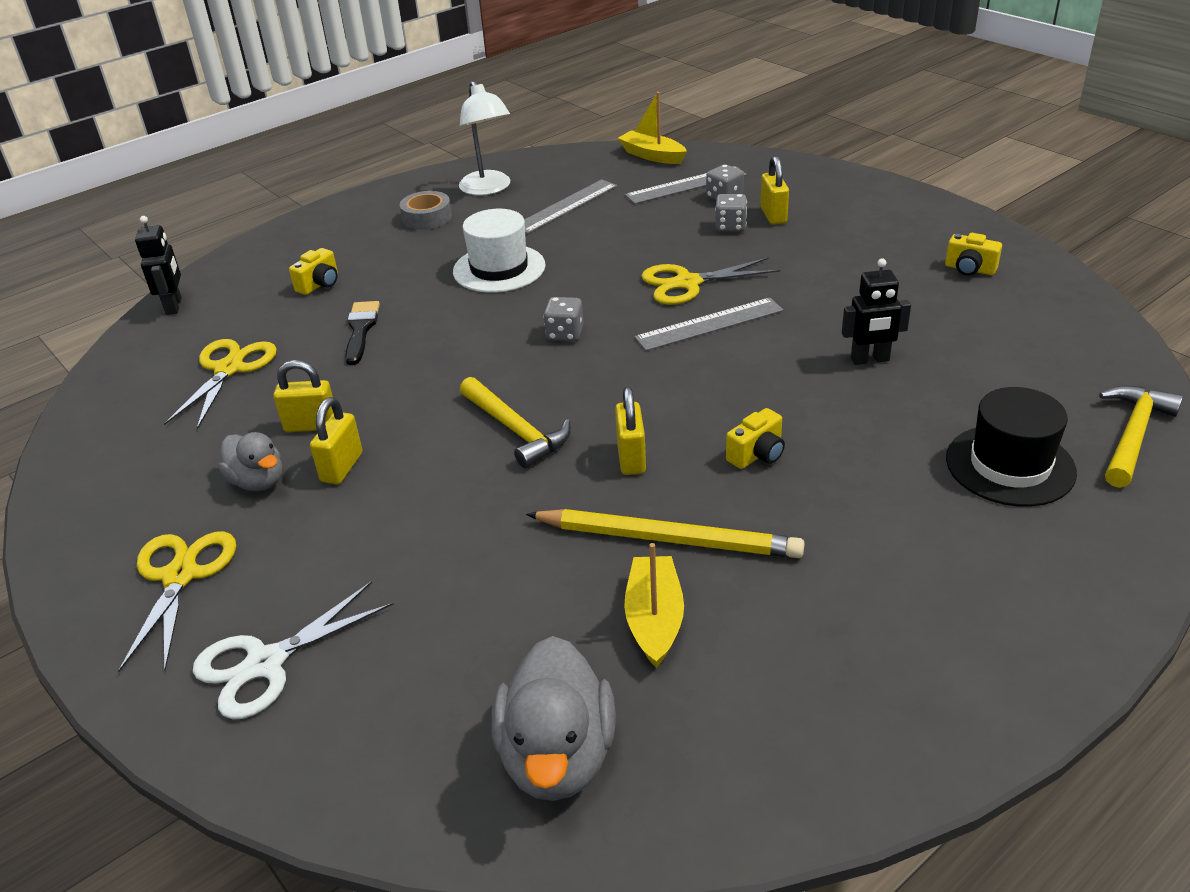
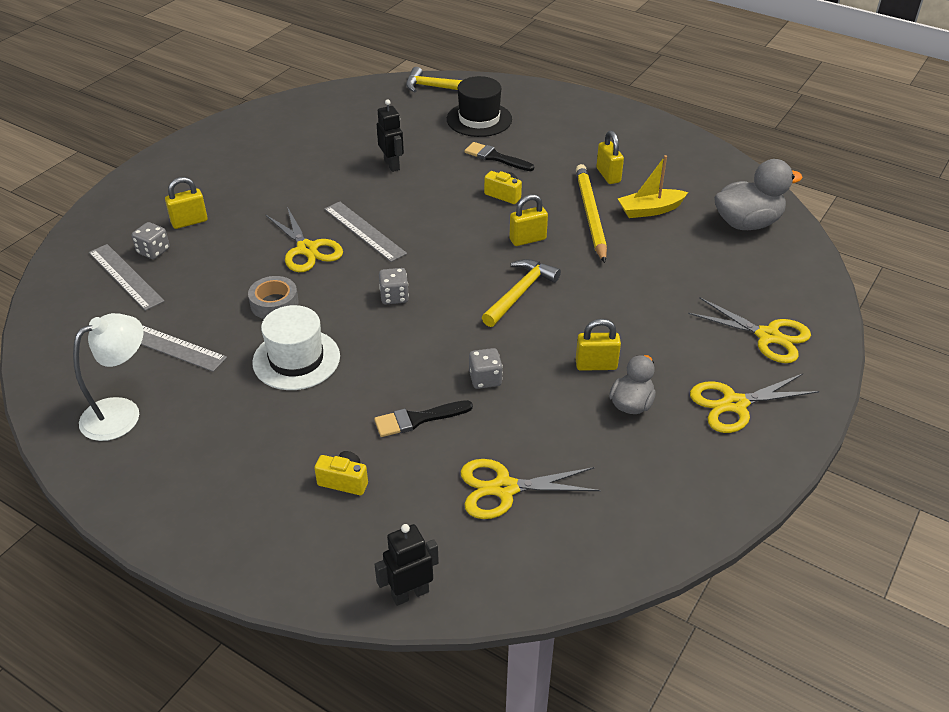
camera: 110 degrees left, 5 degrees up
(266, 663) = (768, 336): white scissors -> yellow scissors
(311, 425) = (558, 400): yellow padlock -> yellow padlock (608, 175)
(427, 217) = (191, 443): grey tape -> grey tape (274, 303)
(652, 156) = (52, 309): yellow boat -> none
(730, 227) = (210, 241): grey dice -> grey dice (485, 379)
(873, 464) = (495, 157): none -> black brush
(969, 269) = (271, 135): yellow camera -> none

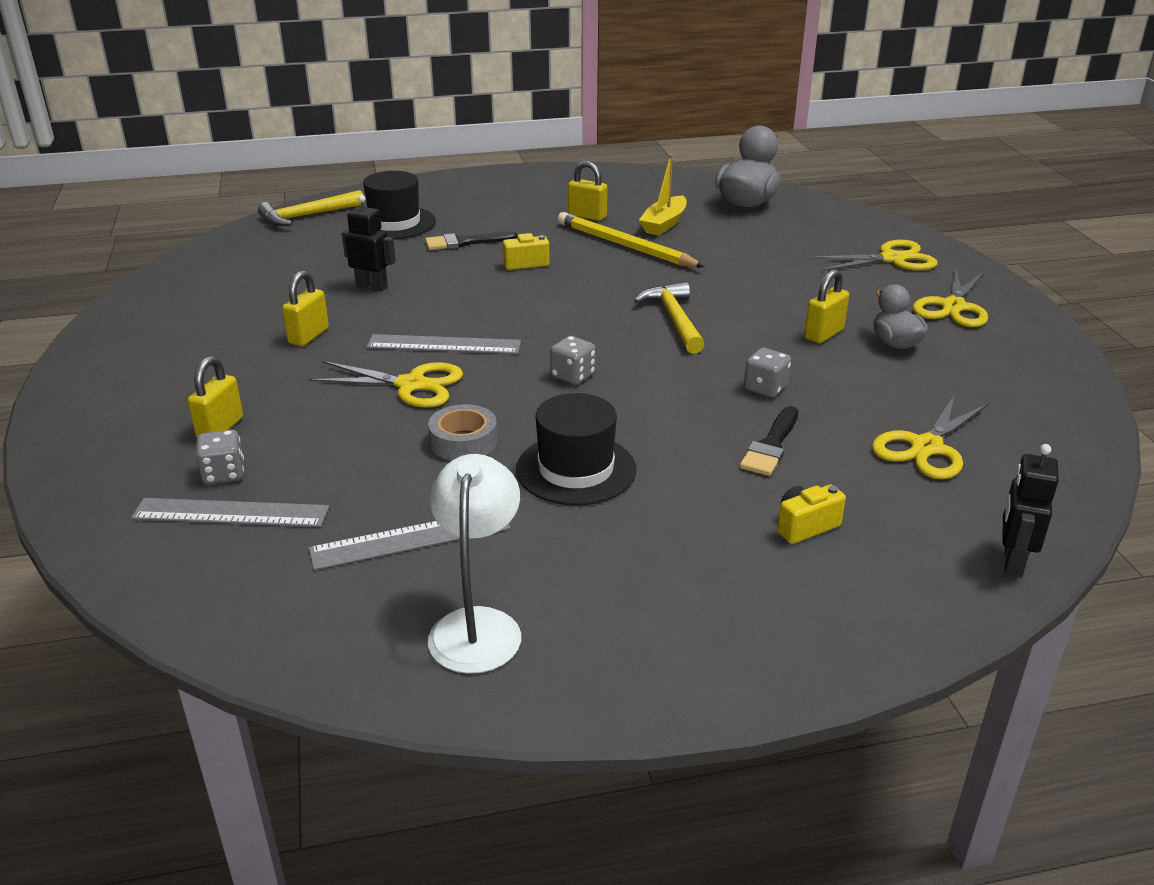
camera: 45 degrees left, 10 degrees down
(296, 359) = (576, 469): white hat -> black hat
(527, 239) = (607, 283): yellow padlock -> yellow padlock (308, 336)

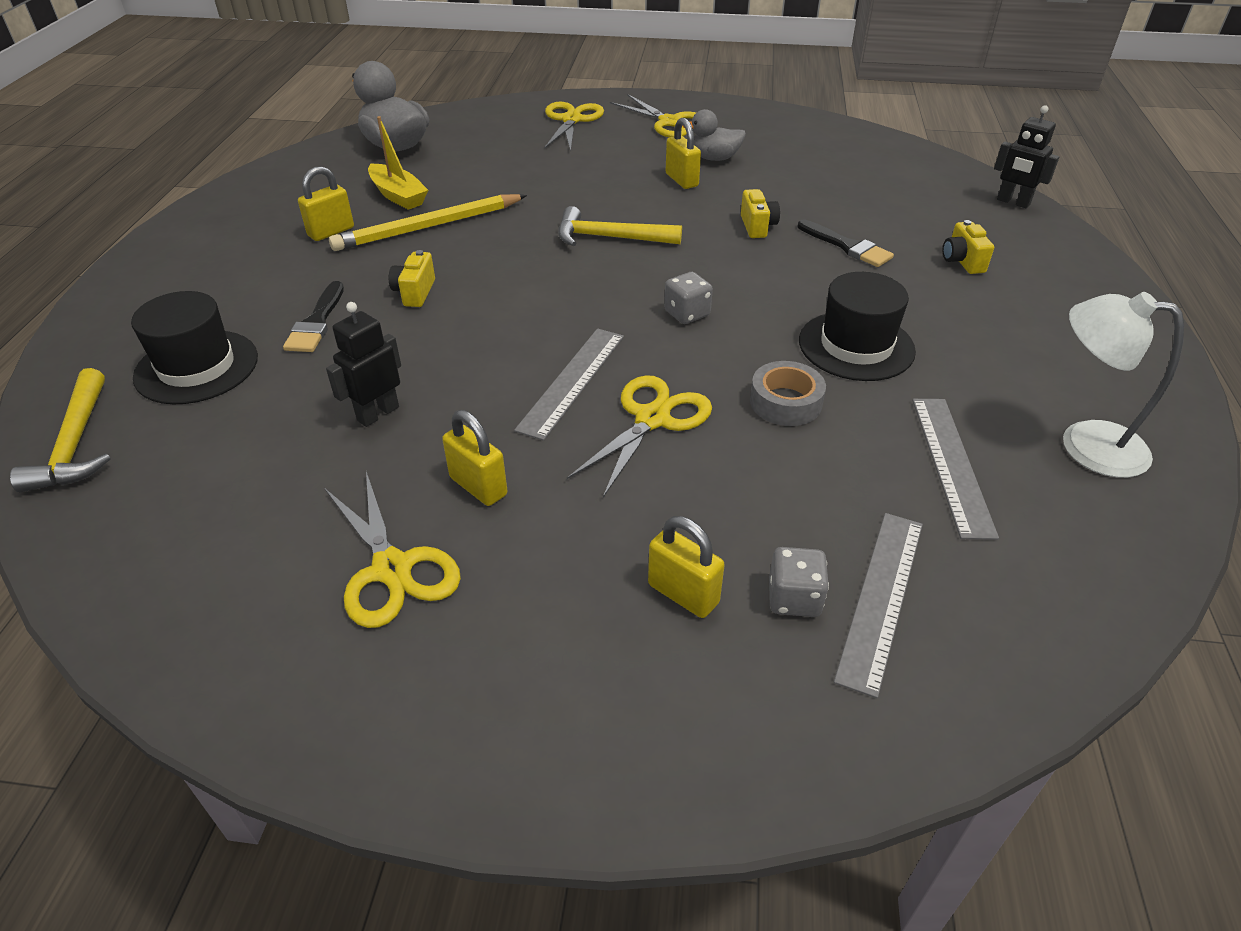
camera: 70 degrees left, 10 degrees up
(765, 388) = (757, 226): grey dice -> yellow camera
(926, 447) = (869, 189): yellow scissors -> yellow scissors (392, 569)

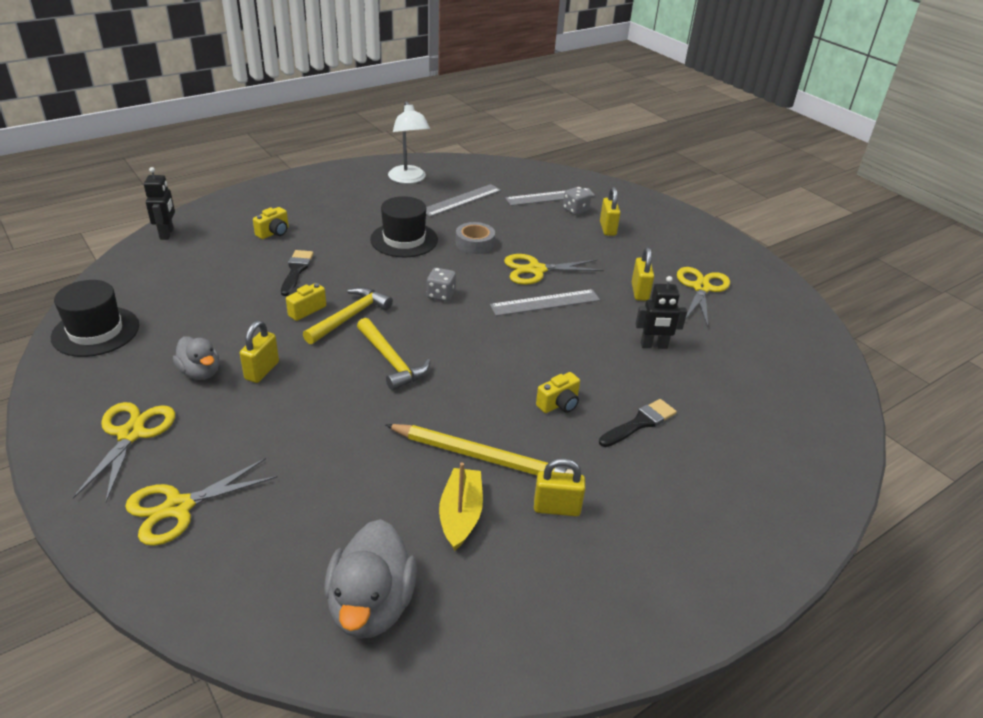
camera: 135 degrees left, 5 degrees down
(76, 443) = (828, 429): yellow hammer -> yellow hammer (349, 317)
(196, 367) = (736, 438): black hat -> black hat (95, 331)

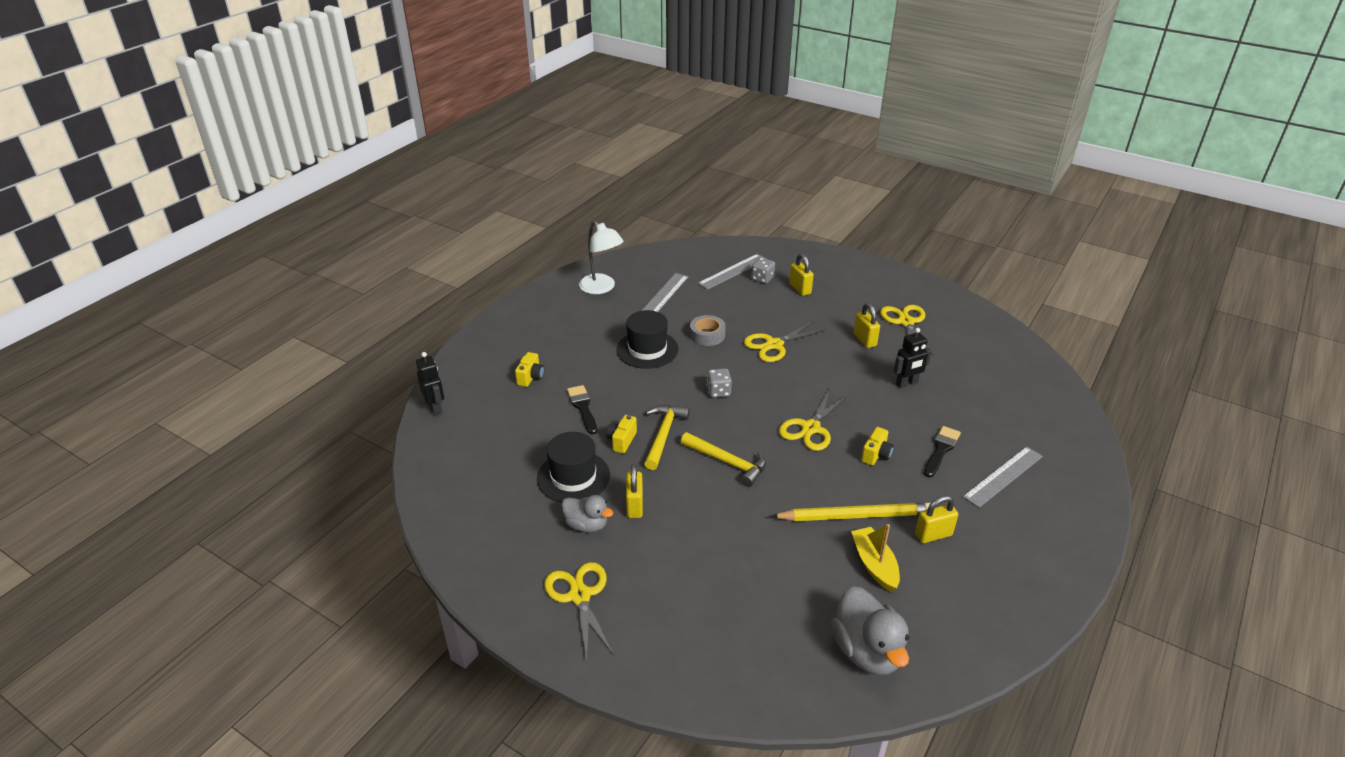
camera: 20 degrees left, 0 degrees up
(95, 331) = (463, 520): black hat -> black hat (573, 477)
(178, 507) = (671, 637): yellow scissors -> yellow scissors (811, 428)
(545, 302) = (803, 372): grey ruler -> grey ruler (1003, 476)

